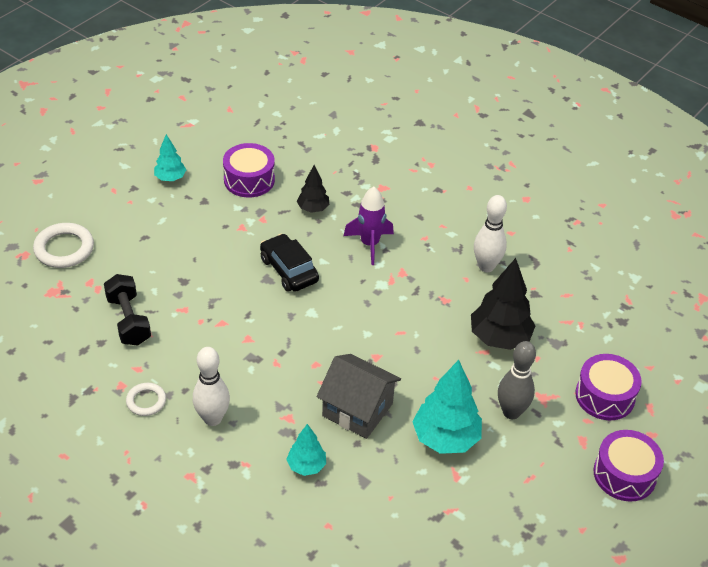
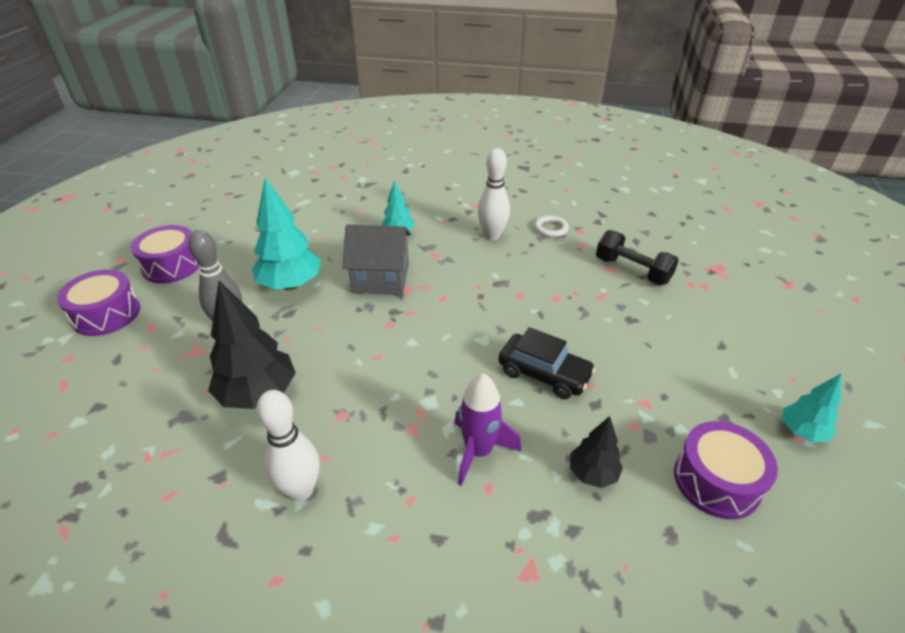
camera: 155 degrees right, 5 degrees down
(64, 249) = (768, 303): white ring -> none
(605, 396) = (120, 377): purple drum -> purple drum (172, 265)

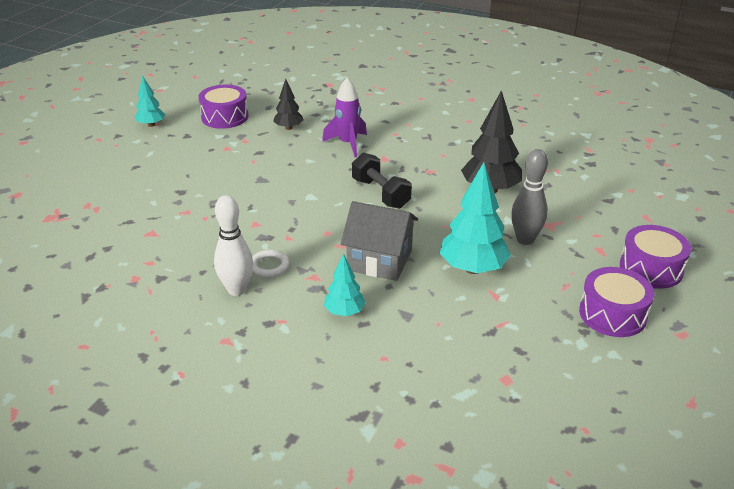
camera: 165 degrees left, 5 degrees down
(301, 490) = (457, 144): white bowling pin -> none
(544, 374) = (280, 170): black car -> none
(551, 229) = (164, 286): white ring -> white ring (269, 266)
(632, 271) = (132, 227): black dumbbell -> black dumbbell (381, 193)

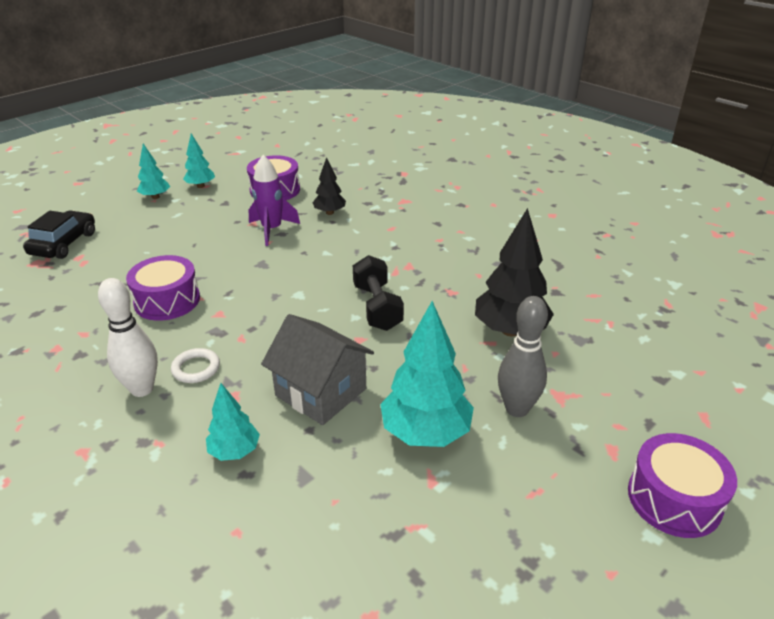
camera: 20 degrees right, 0 degrees up
(62, 197) = (64, 243): none -> black car
(115, 141) = (155, 197): none -> turquoise tree
(348, 144) = (379, 241): purple rocket -> purple rocket (272, 230)
(612, 314) = (580, 558): purple drum -> purple drum (167, 300)

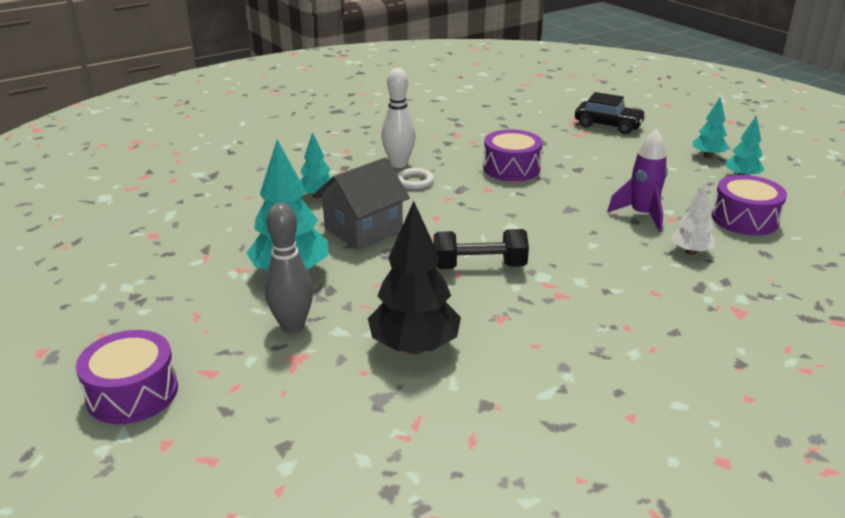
camera: 100 degrees right, 5 degrees down
(329, 213) = (690, 252): black tree -> white tree

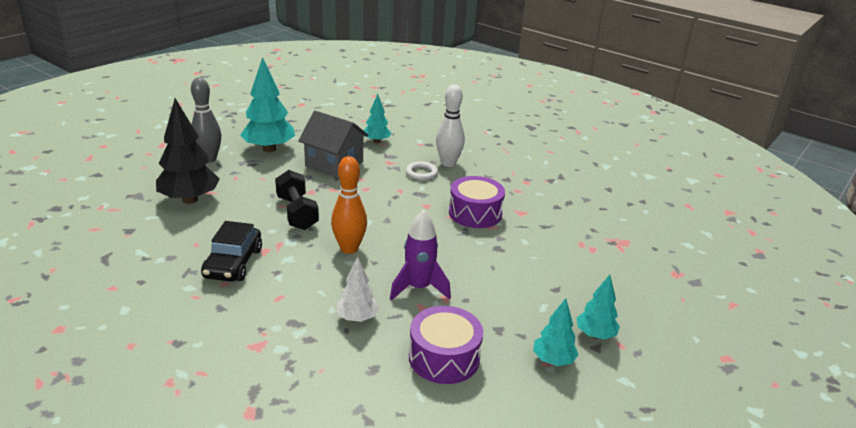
camera: 70 degrees right, 0 degrees up
(132, 393) = (143, 130): purple drum -> none
(566, 242) = (349, 249): none -> orange bowling pin
(608, 125) = (623, 262): black car -> black car (233, 263)

